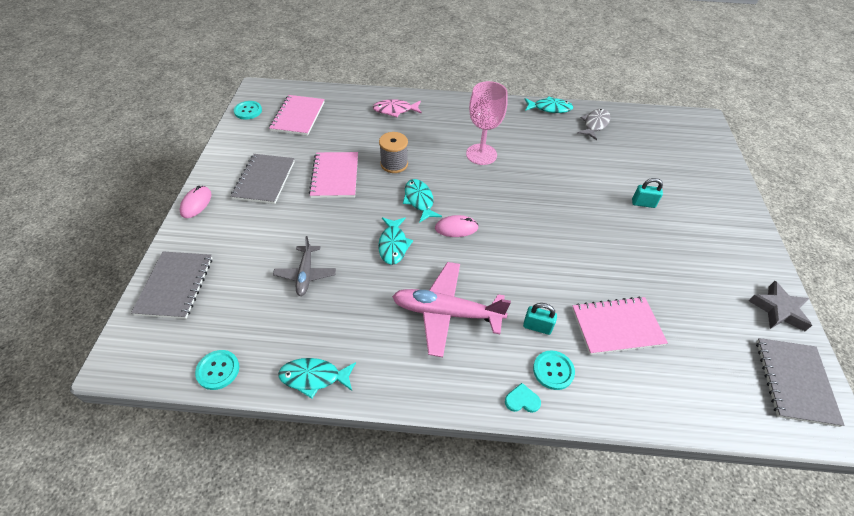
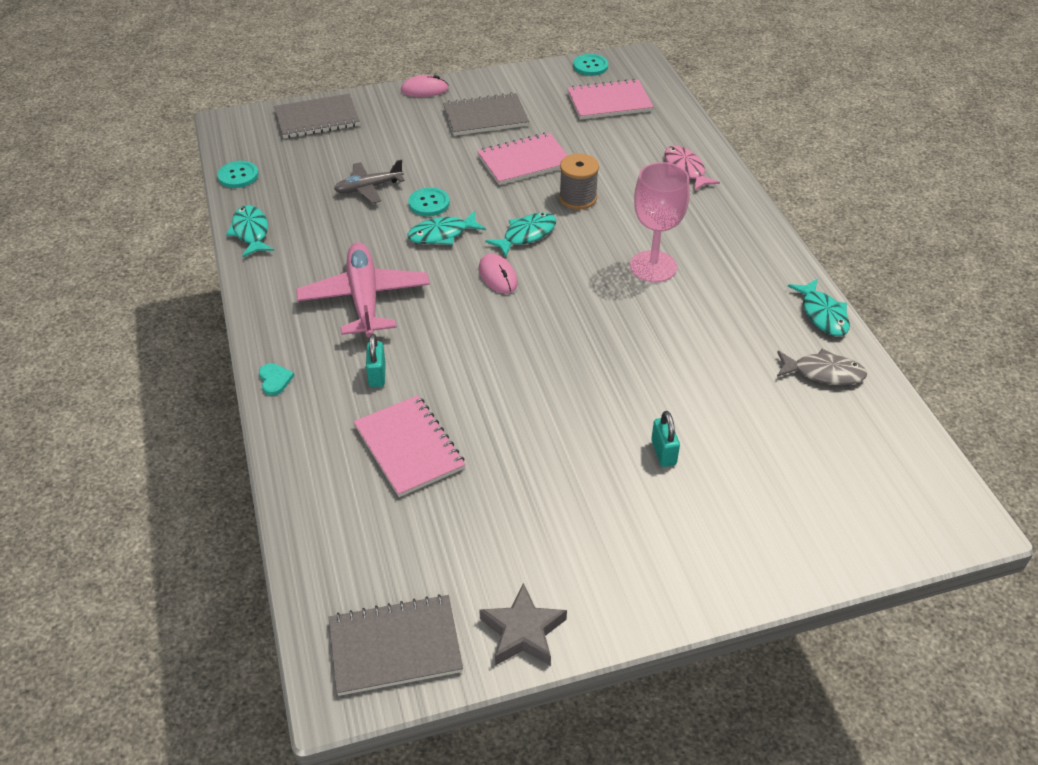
camera: 70 degrees right, 5 degrees down
(553, 370) = (321, 399): turquoise button -> turquoise button (429, 203)

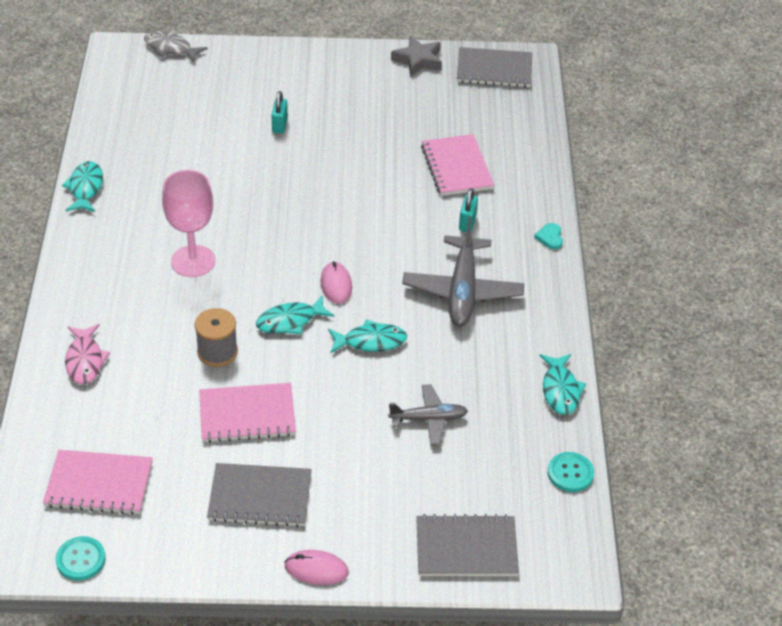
camera: 165 degrees left, 0 degrees up
(364, 298) = (462, 291): pink plane -> grey plane
(429, 203) = (371, 382): turquoise button -> none
(823, 373) = (125, 147): grey fish -> grey fish (170, 48)

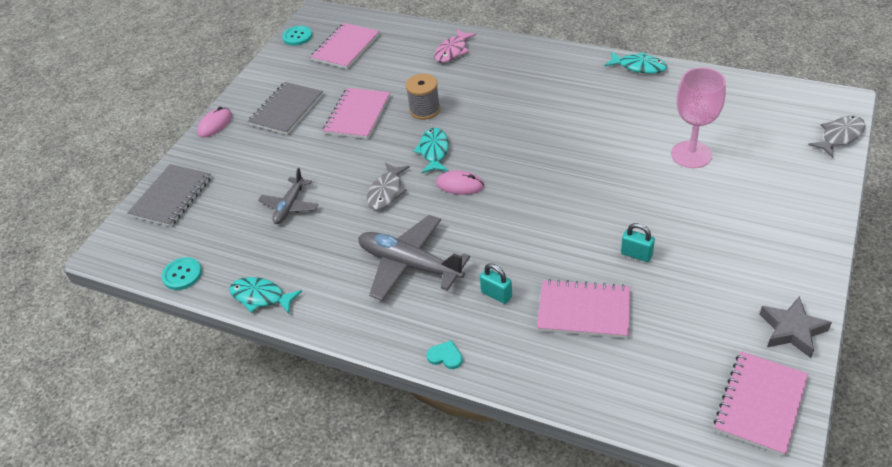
camera: 120 degrees right, 0 degrees up
(85, 360) = (452, 51): pink fish -> pink fish turned 75 degrees counterclockwise
(193, 261) = (527, 111): pink goblet -> pink goblet (691, 154)
(279, 125) = (693, 190): turquoise padlock -> turquoise padlock (636, 254)
(370, 341) = (386, 192): turquoise fish -> grey fish
(494, 70) = (760, 404): grey notebook -> pink notebook

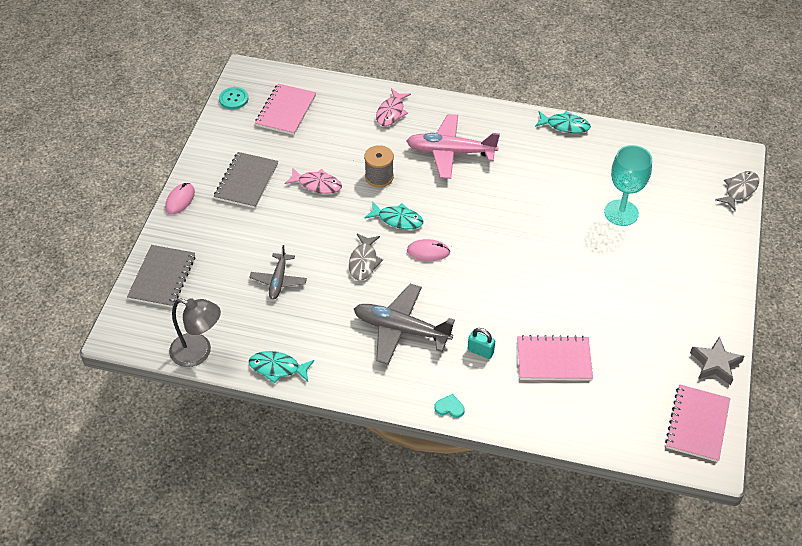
camera: 15 degrees left, 5 degrees up
(182, 274) = (198, 353): turquoise button -> grey lamp
(357, 115) = (317, 184): pink notebook -> pink fish
(434, 151) = (397, 219): turquoise fish -> turquoise fish turned 120 degrees clockwise
(507, 89) = (450, 152): none -> pink plane
(636, 254) = (588, 308): turquoise padlock -> none
(691, 154) = (621, 213): pink goblet -> turquoise goblet

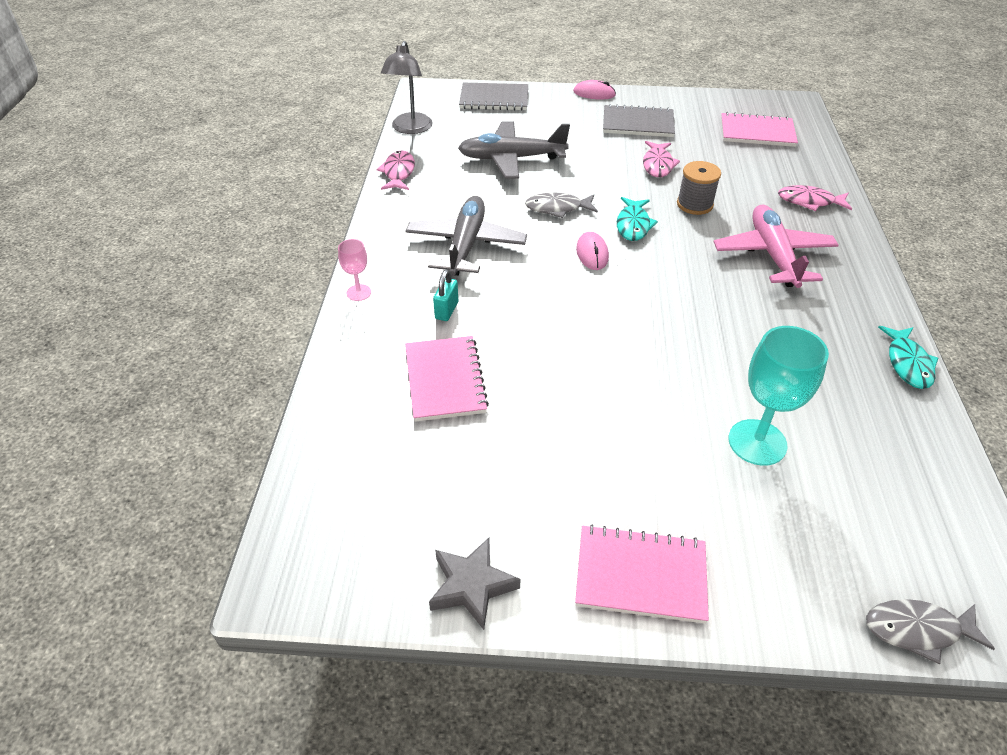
camera: 80 degrees right, 5 degrees down
(233, 99) = (751, 101): turquoise button -> none
(278, 280) = (511, 159): grey plane -> grey plane, size x1.70
(278, 368) = (398, 172): turquoise fish -> pink fish
(449, 407) = (359, 292): turquoise heart -> pink goblet
(697, 424) = (346, 559): pink notebook -> pink notebook (641, 575)
(739, 190) = (918, 630): grey fish -> grey fish turned 150 degrees clockwise

